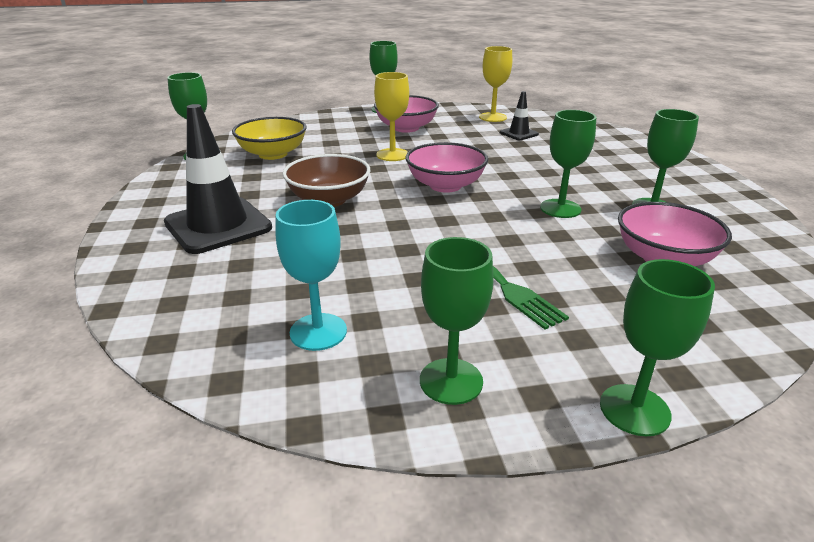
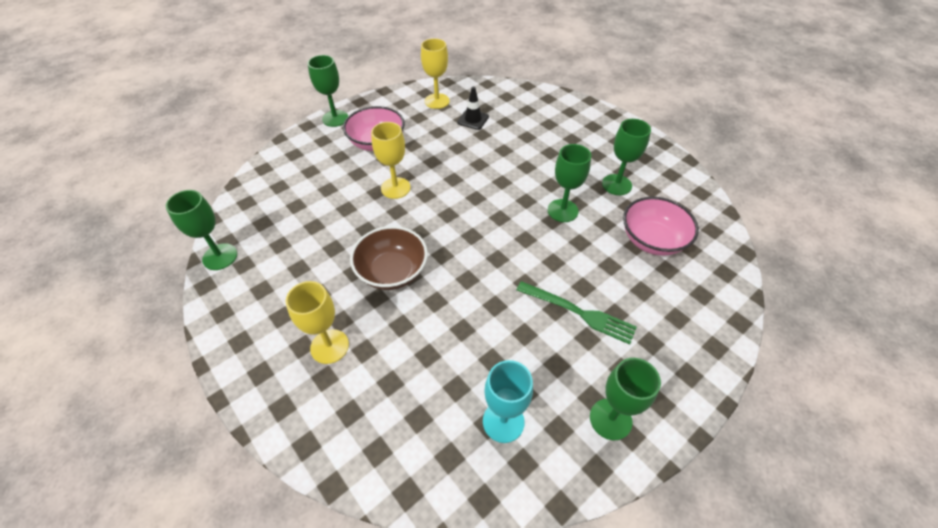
camera: 30 degrees left, 20 degrees up
(218, 225) = (329, 346): black traffic cone -> yellow goblet
(273, 154) = (289, 227): yellow bowl -> none
(445, 185) = (467, 214): pink bowl -> none
(634, 410) = (710, 386): green goblet -> none

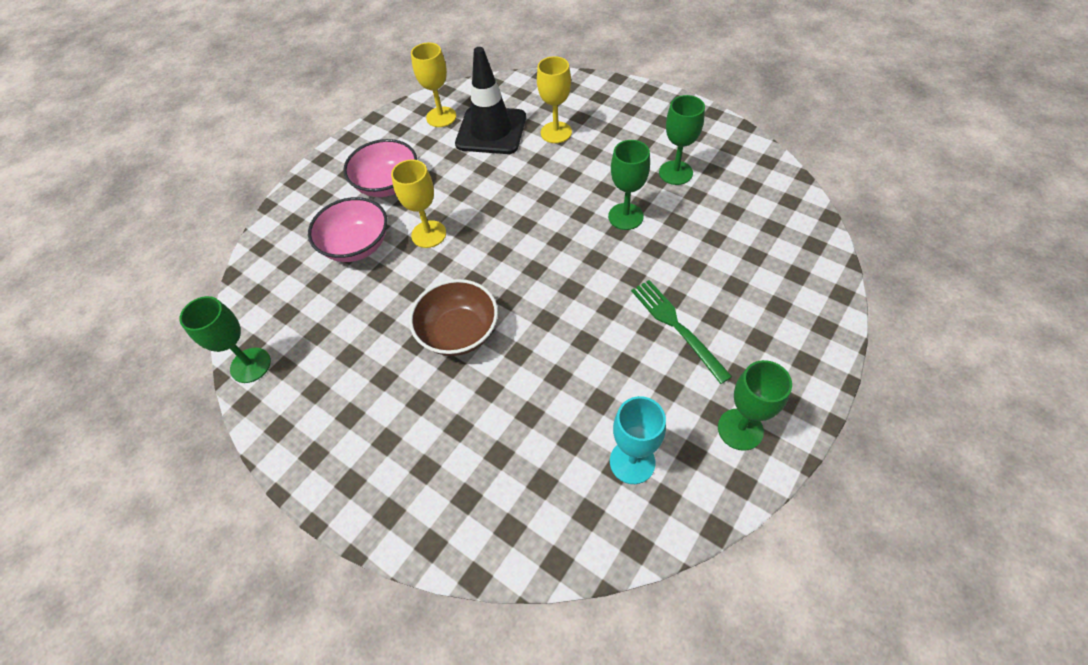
camera: 10 degrees left, 5 degrees up
(329, 346) = (418, 433): yellow goblet -> yellow goblet (556, 132)
(335, 118) = (326, 165): green goblet -> none
(473, 119) = (491, 131): black traffic cone -> black traffic cone, size x2.04
(579, 313) = (676, 326): green fork -> green fork turned 135 degrees counterclockwise
(652, 240) = (730, 227): pink bowl -> pink bowl (357, 245)

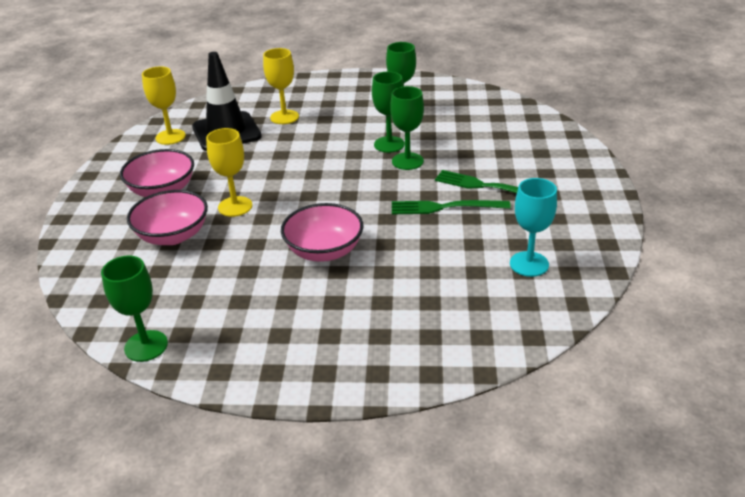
camera: 35 degrees left, 20 degrees down
(459, 332) = (324, 251): brown bowl -> pink bowl
(611, 334) = (444, 207): none -> green fork
(740, 429) = (580, 219): green goblet -> green goblet (407, 161)

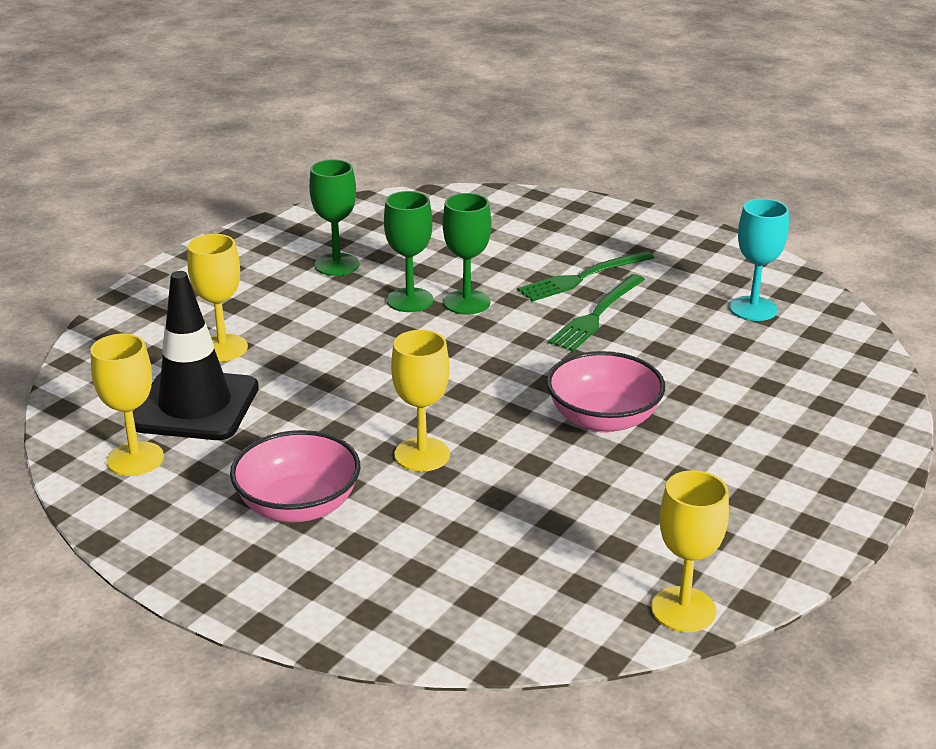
camera: 60 degrees left, 5 degrees down
(146, 346) = (683, 609): green goblet -> yellow goblet
(173, 235) = (438, 526): pink bowl -> none

